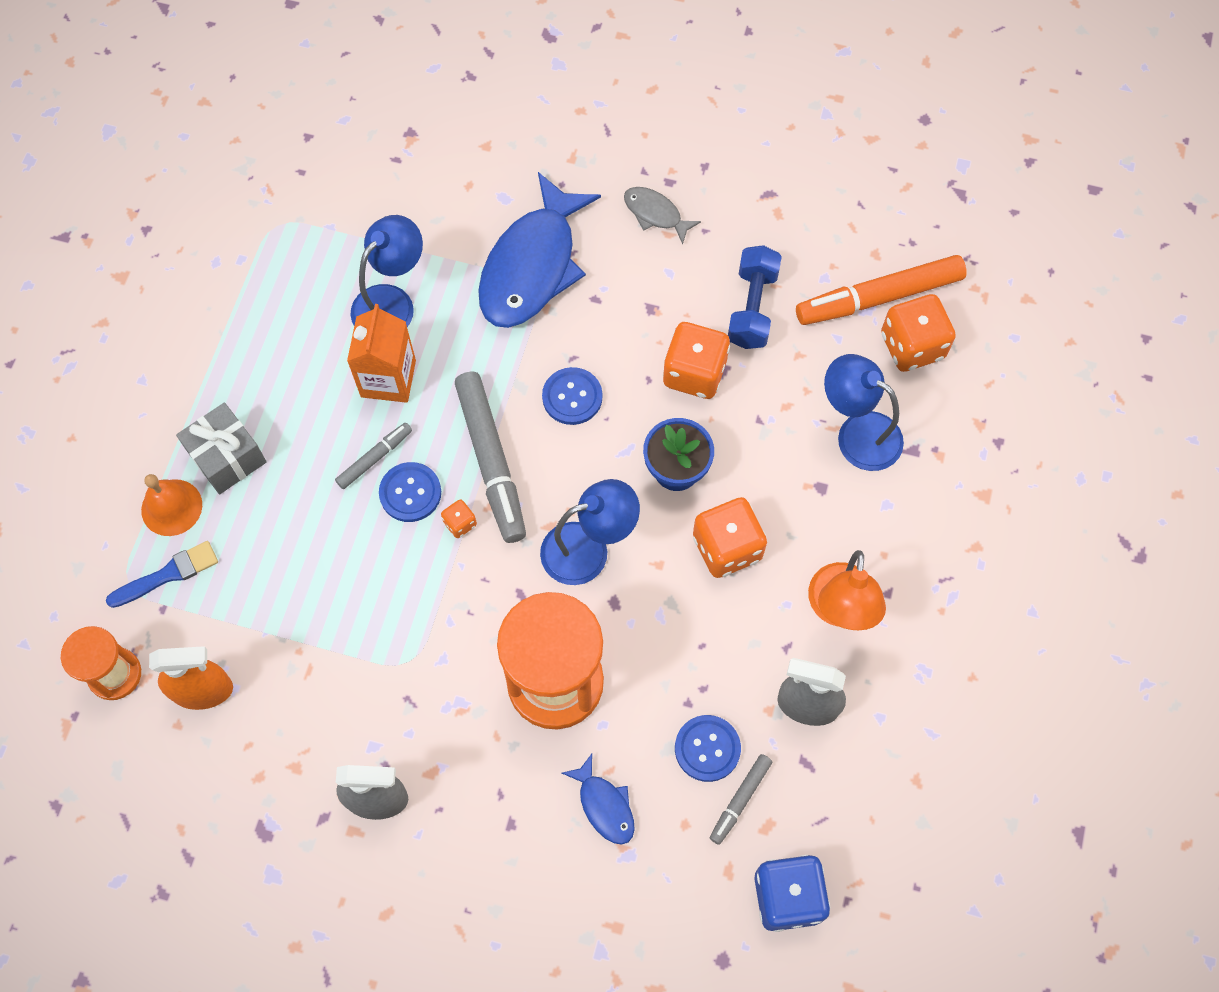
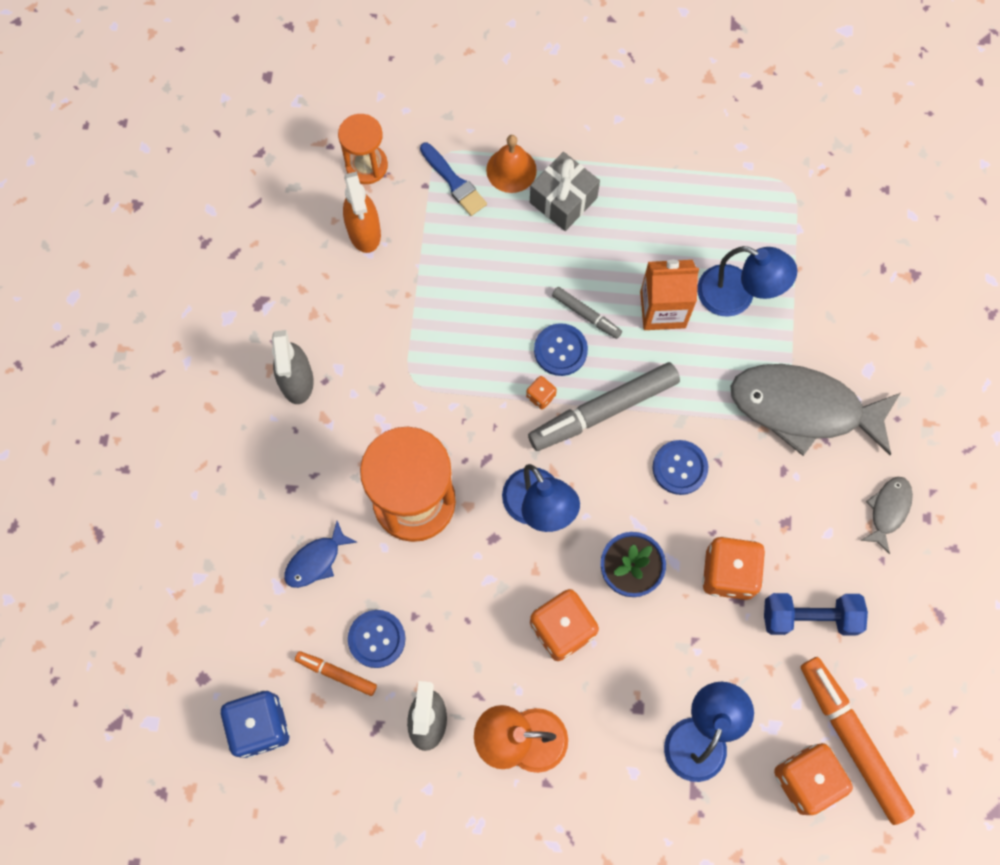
camera: 80 degrees right, 5 degrees up
(532, 266) = (803, 409): blue fish -> grey fish
(740, 800) = (336, 674): grey marker -> orange marker

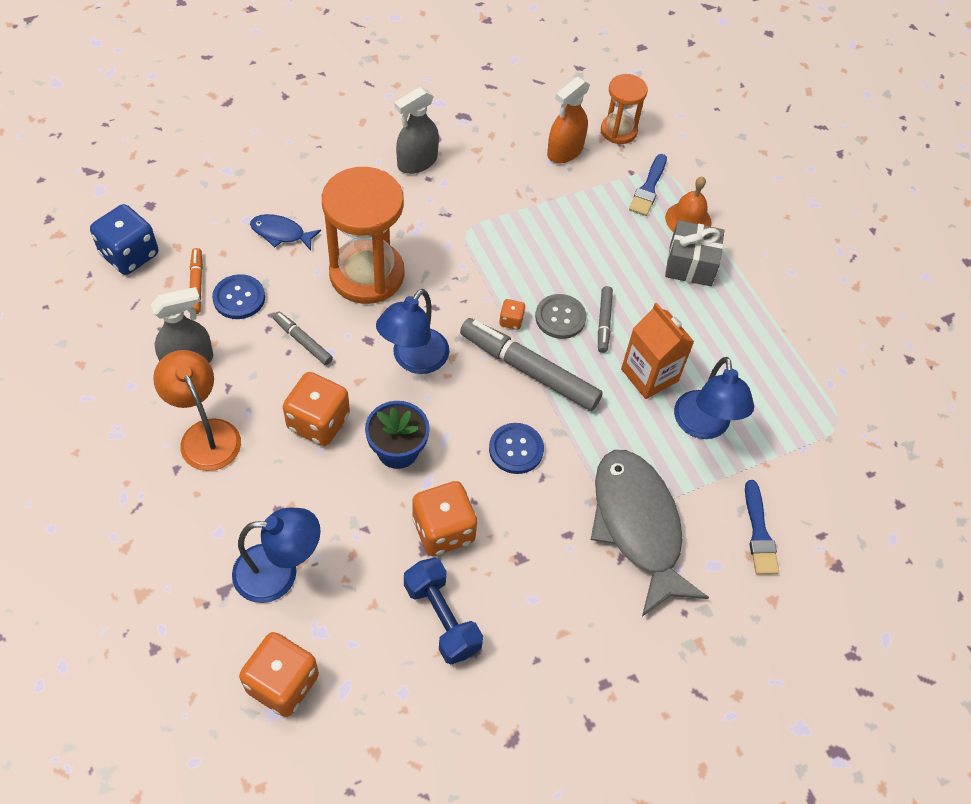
camera: 55 degrees right, 15 degrees down
(462, 601) = (302, 341): none -> grey marker
(560, 350) = (560, 317): blue button -> grey button
(852, 740) = (342, 709): orange marker -> none
(857, 316) = (759, 533): none -> blue brush
(888, 510) = (588, 643): grey fish -> none

